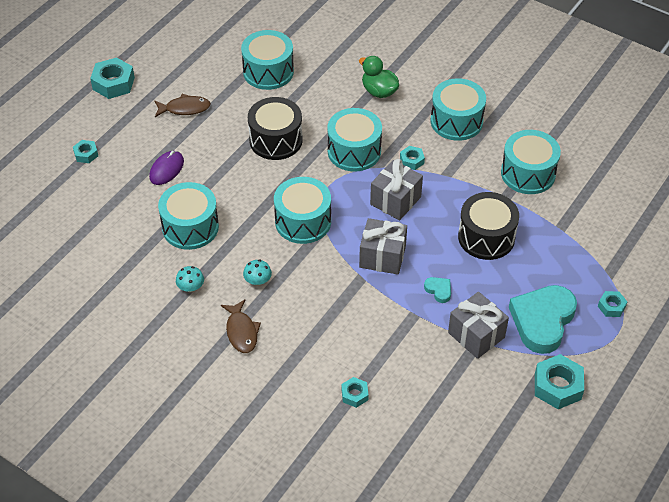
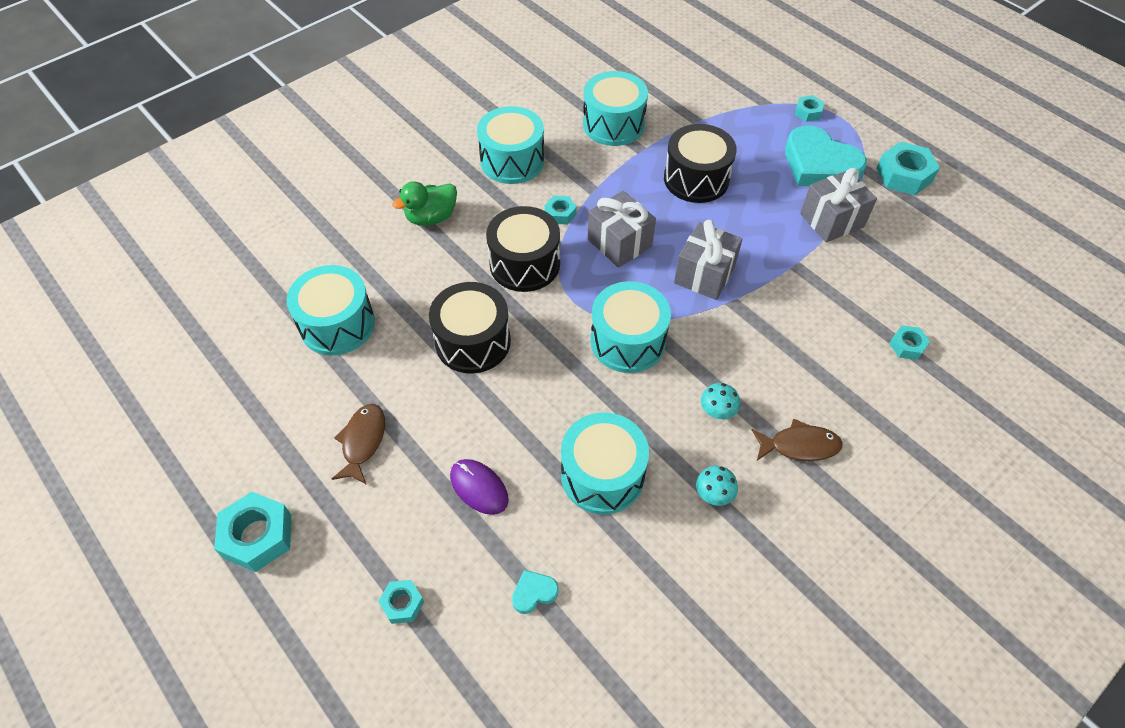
camera: 75 degrees left, 5 degrees up
(354, 151) = (525, 264): turquoise drum -> black drum
(439, 290) = (764, 236): turquoise heart -> turquoise heart (534, 593)

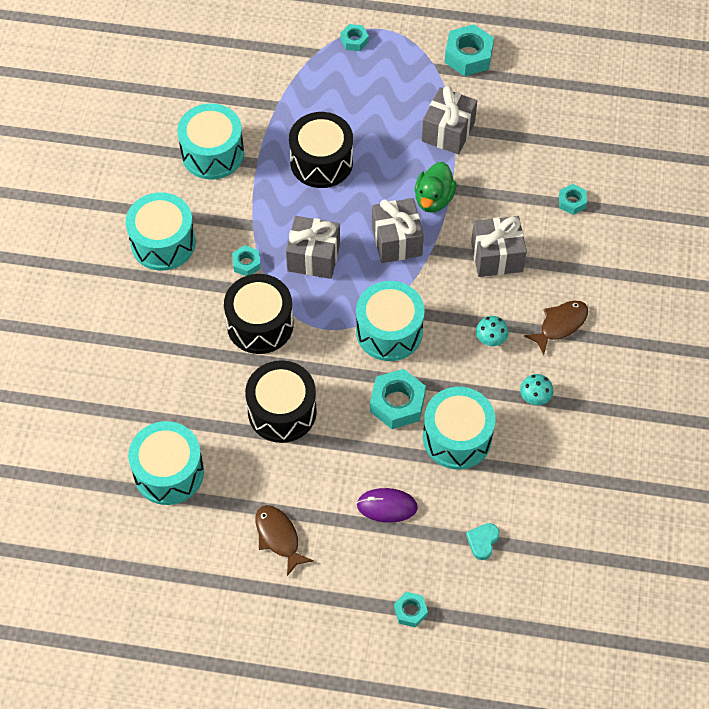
camera: 40 degrees left, 5 degrees up
(258, 536) = (275, 648): turquoise nut -> turquoise nut (397, 403)
(431, 217) = (149, 337): green duck -> green duck (433, 199)
(787, 345) = (496, 256): none -> grey gift
(819, 165) = (401, 87): turquoise heart -> none

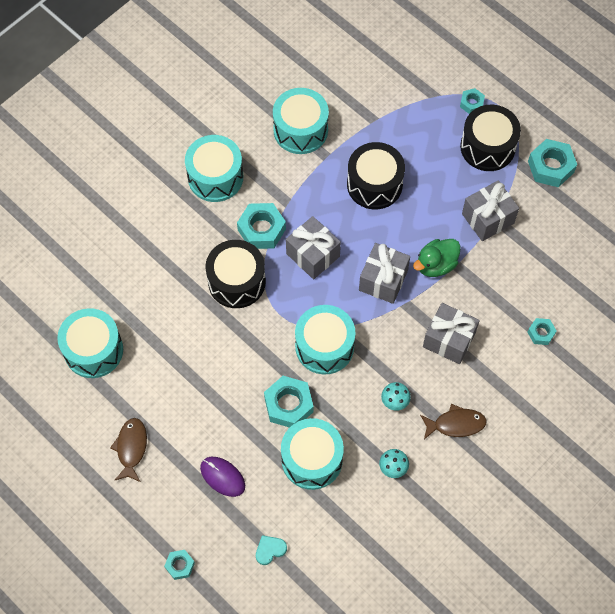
camera: 35 degrees right, 5 degrees up
(246, 263) = (261, 229): turquoise nut -> turquoise nut, size x1.81
(282, 411) = (203, 357): black drum -> black drum (487, 147)

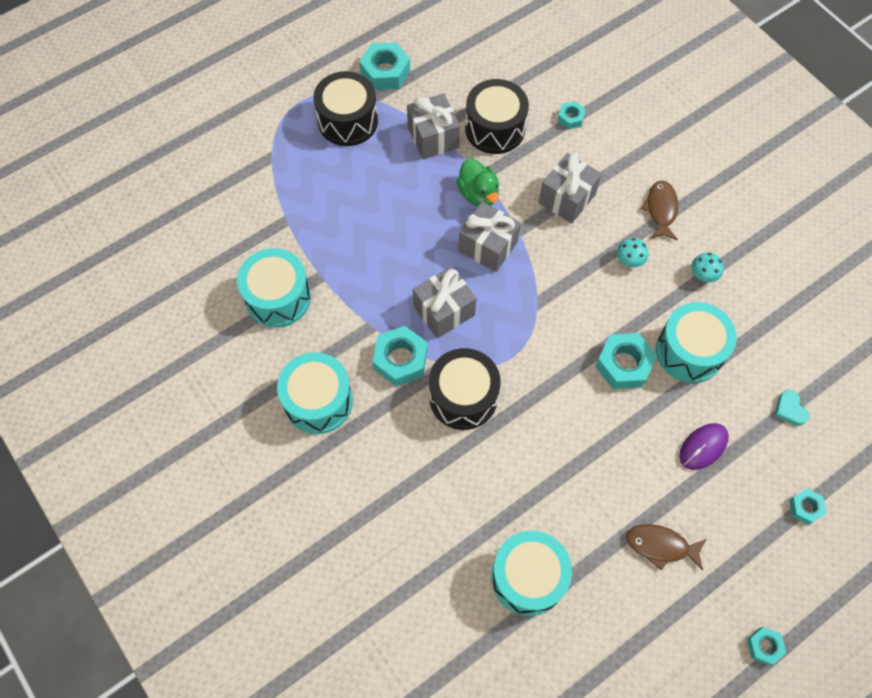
camera: 80 degrees left, 0 degrees up
(324, 346) = (558, 317): turquoise drum -> none
(374, 184) = (368, 234): black drum -> black drum (495, 129)
(471, 103) = (290, 125): turquoise nut -> turquoise nut (764, 646)

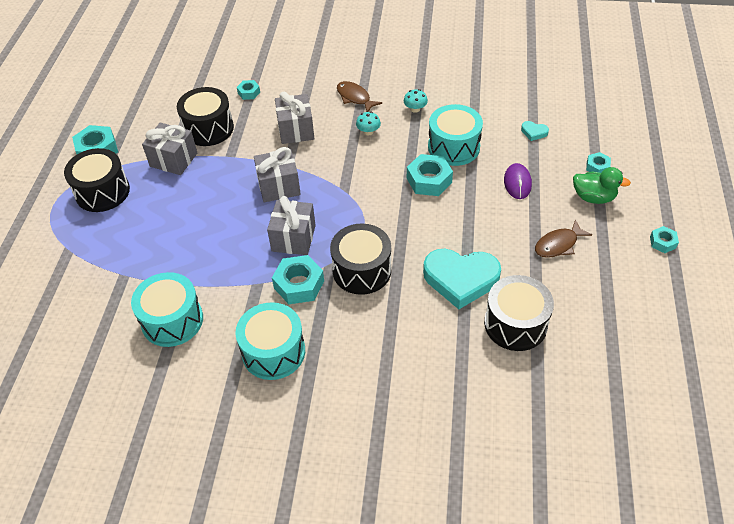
camera: 45 degrees left, 15 degrees down
(478, 194) = (239, 166): green duck -> green duck (593, 197)
(528, 577) = (515, 324): turquoise drum -> black drum
(533, 489) = (460, 279): none -> turquoise heart

